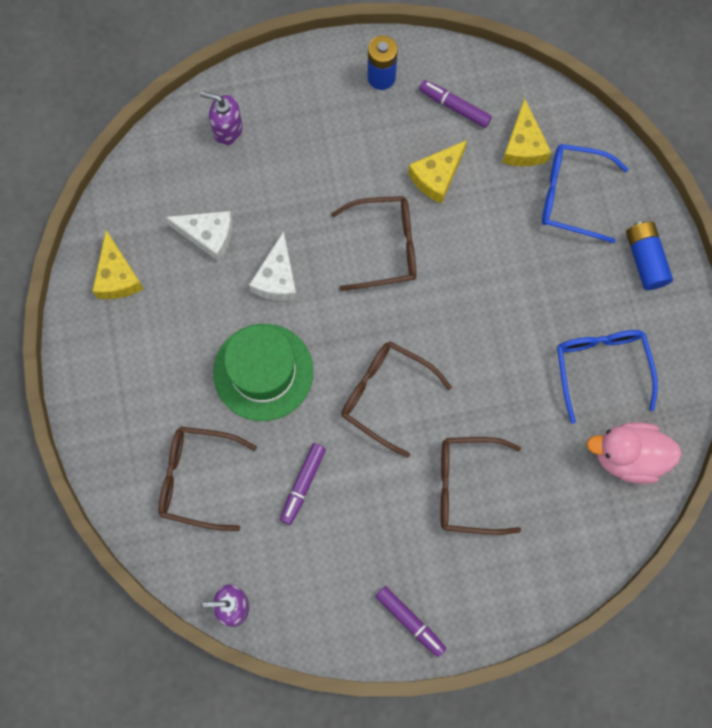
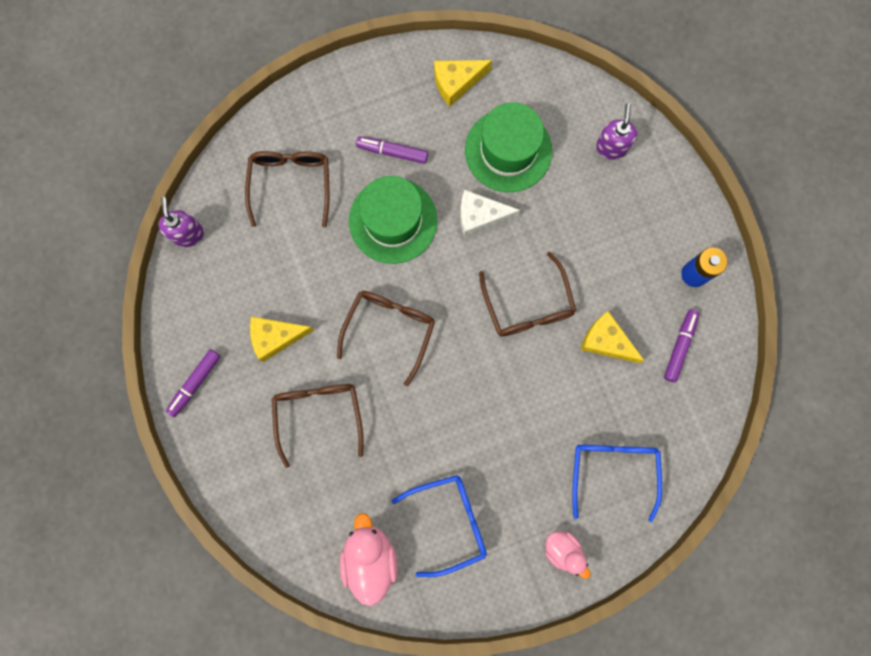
camera: 80 degrees right, 5 degrees up
(208, 235) = (508, 150): white cheese -> green hat
(302, 485) = (299, 272): purple marker -> purple marker (392, 152)
(523, 145) = (654, 417): yellow cheese -> yellow cheese (276, 337)
(645, 260) = (563, 550): blue battery -> pink duck

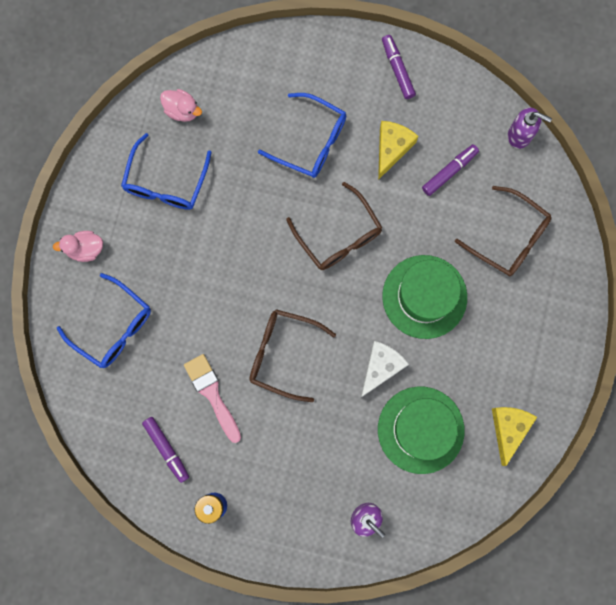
camera: 125 degrees right, 0 degrees up
(318, 414) = (311, 141): brown glasses -> blue glasses
(370, 558) = (182, 110): pink duck -> pink duck, size x0.62
(392, 152) = (482, 335): purple marker -> purple marker (449, 171)
(606, 341) = (212, 394): yellow cheese -> pink brush

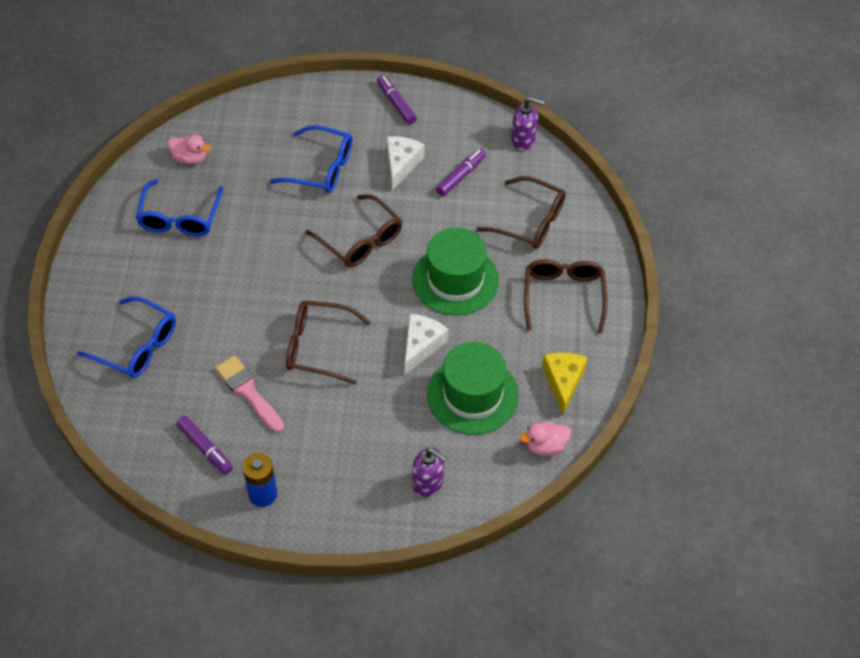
camera: 10 degrees left, 25 degrees down
(85, 249) = (102, 282): pink duck -> pink duck (545, 446)
(392, 148) = (401, 164): yellow cheese -> white cheese
(526, 331) = (563, 296): none -> brown glasses

